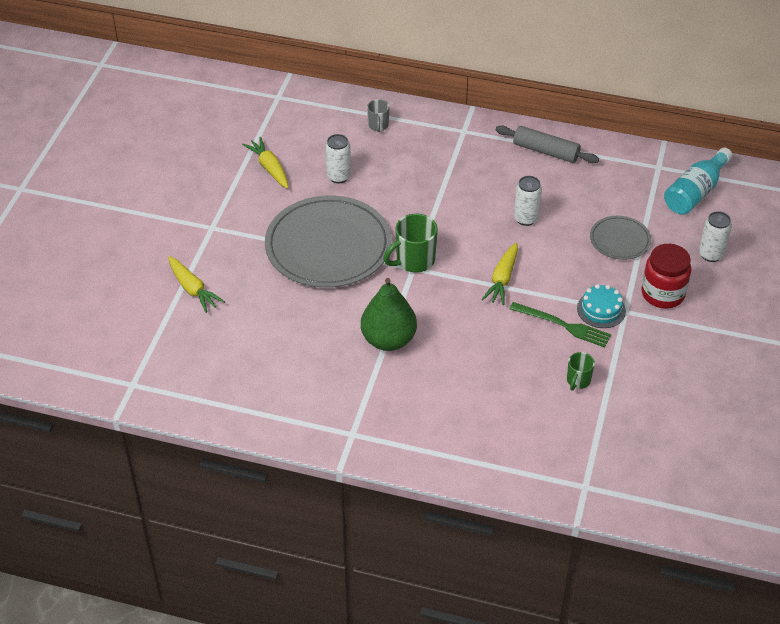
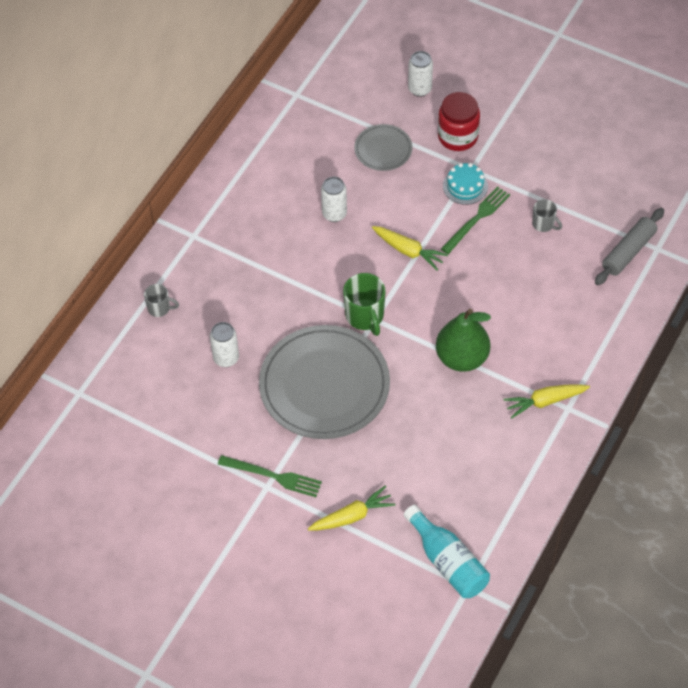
camera: 75 degrees left, 10 degrees up
(223, 229) = (273, 476): none -> green fork
(269, 168) = (192, 419): yellow carrot -> yellow carrot (545, 401)
(546, 151) = (246, 175): grey rolling pin -> grey rolling pin (628, 252)
(578, 381) = (543, 224): green mug -> grey mug
(695, 192) = (339, 77): turquoise bottle -> turquoise bottle (447, 561)

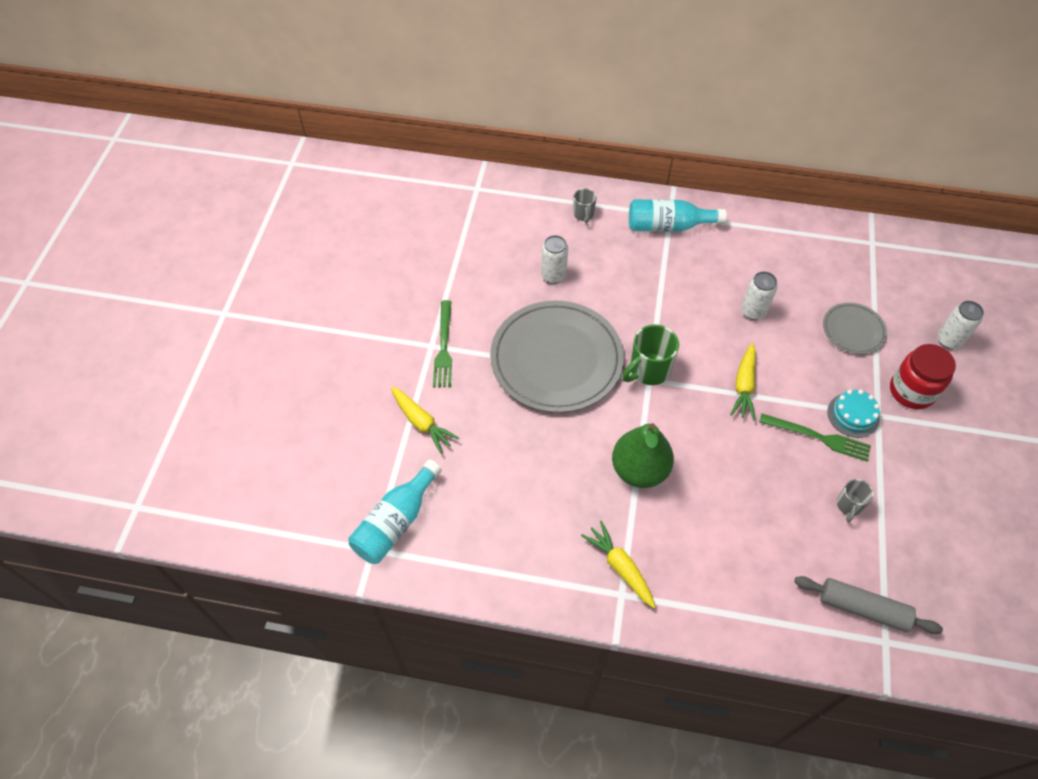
camera: 70 degrees right, 0 degrees up
(207, 242) = (668, 226): none -> turquoise bottle

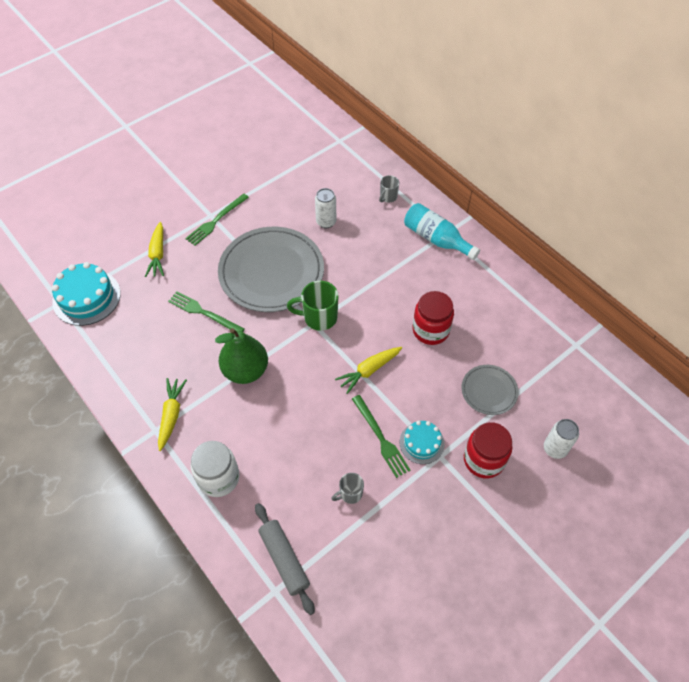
camera: 40 degrees right, 0 degrees up
(396, 522) = (86, 297): turquoise bottle -> turquoise cake
(536, 446) = (203, 312): none -> green fork
(729, 587) = (218, 478): none -> white jar
(753, 312) = (430, 330): white can -> red jar

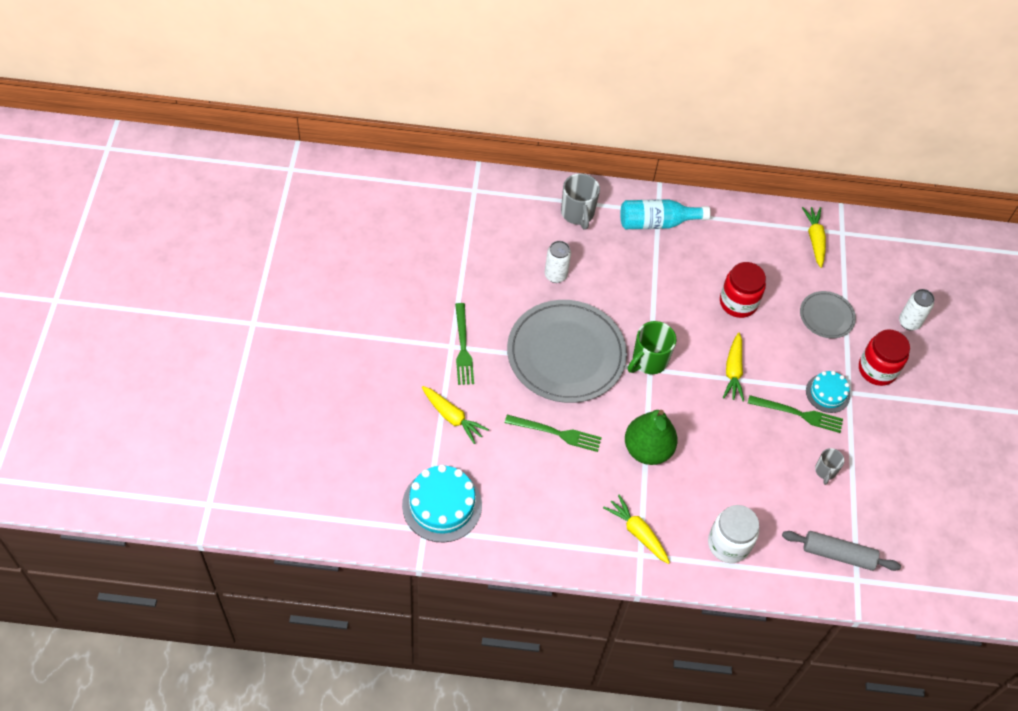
camera: 50 degrees left, 0 degrees up
(203, 312) = (556, 433): green fork -> green fork turned 150 degrees counterclockwise
(388, 197) = (577, 214): grey mug -> grey mug, size x1.71
(546, 333) = (814, 239): none -> yellow carrot

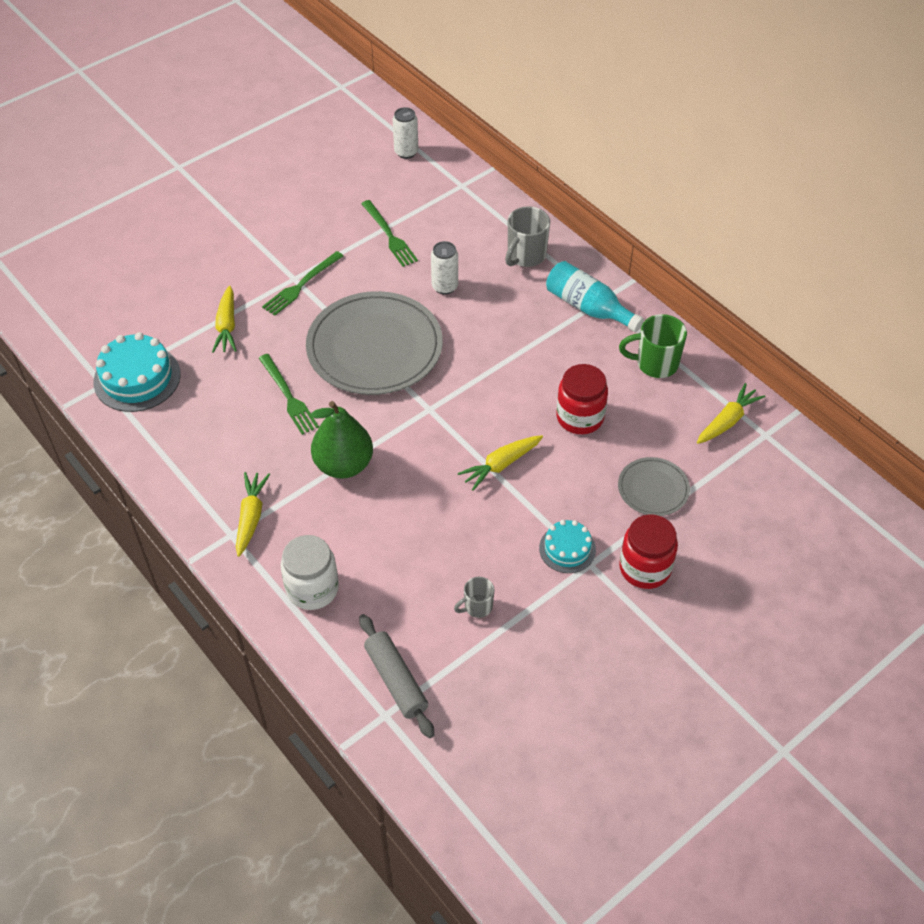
camera: 50 degrees right, 5 degrees down
(648, 361) = (436, 402): green mug -> green mug (655, 364)
(798, 414) = (515, 543): green fork -> green fork (389, 235)
(909, 322) = (734, 555): white can -> white can (406, 152)

